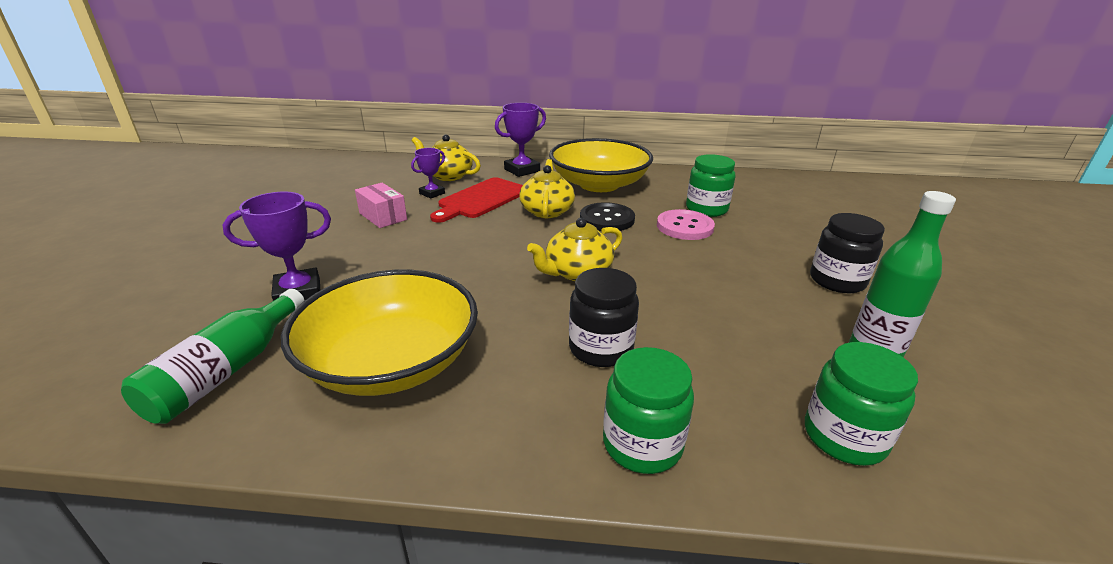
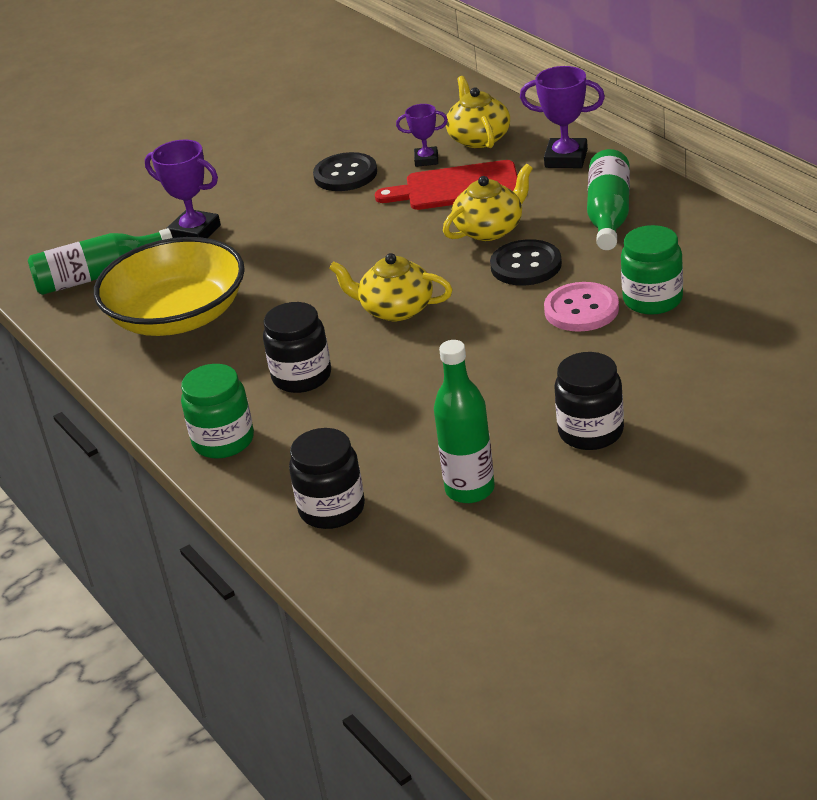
camera: 55 degrees right, 5 degrees up
(383, 216) = (345, 174): pink box -> black button
(599, 184) = (609, 214): yellow bowl -> green bottle
(844, 437) = (332, 509): green jar -> black jar

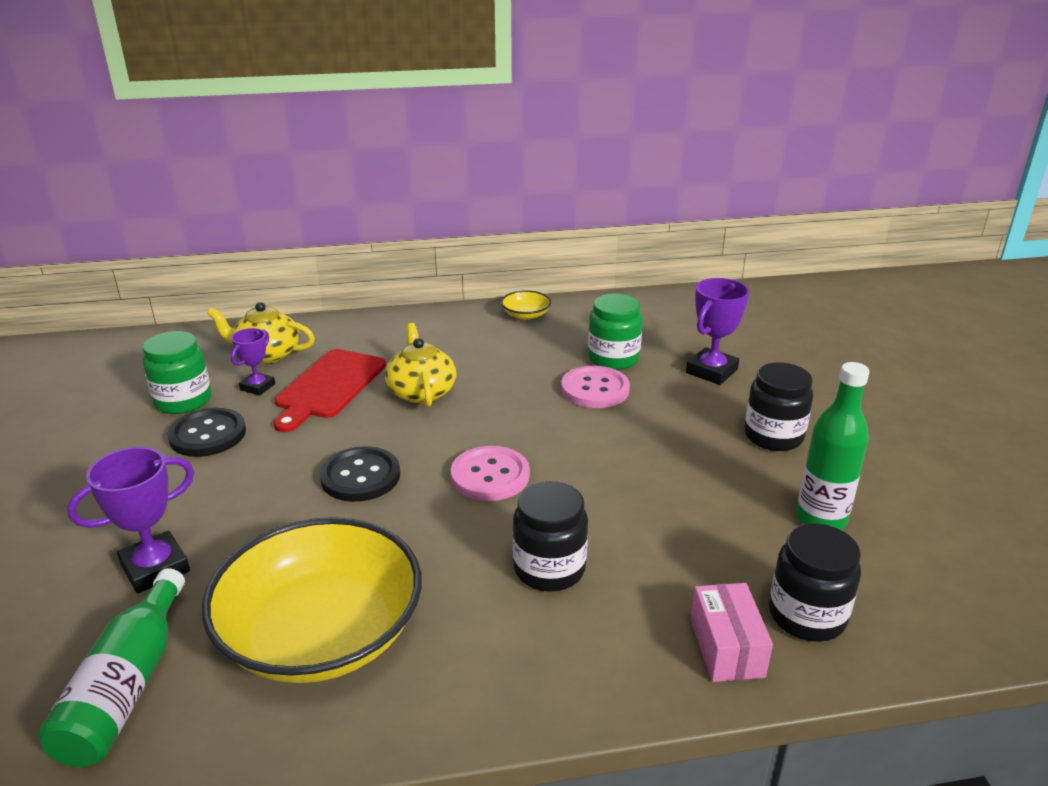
camera: 70 degrees left, 5 degrees down
(223, 441) = (624, 666): green jar -> green jar (183, 401)
(270, 479) = (726, 647): none -> pink box
(395, 309) = (490, 476): yellow teapot -> pink button
(526, 265) = (500, 393): black button -> black button (360, 476)
(566, 158) = (364, 330): purple trophy -> purple trophy (711, 371)
(609, 214) = (472, 339): green bottle -> none
(692, 221) = (526, 315): none -> yellow bowl

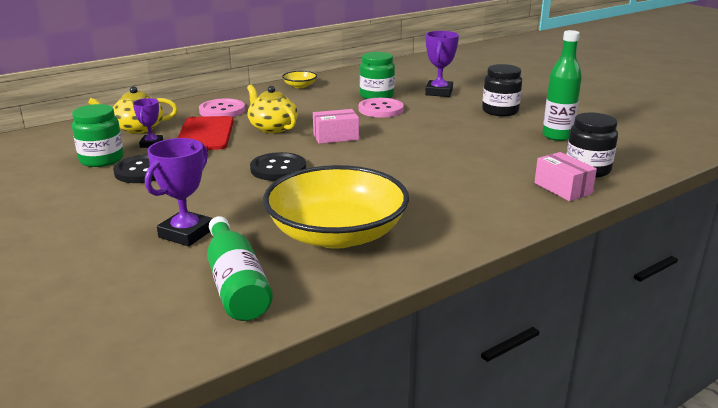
camera: 25 degrees left, 5 degrees down
(486, 432) = (335, 137): none -> pink box
(490, 476) = (360, 153): pink button -> pink button (222, 110)
(549, 569) = (439, 181): black jar -> none

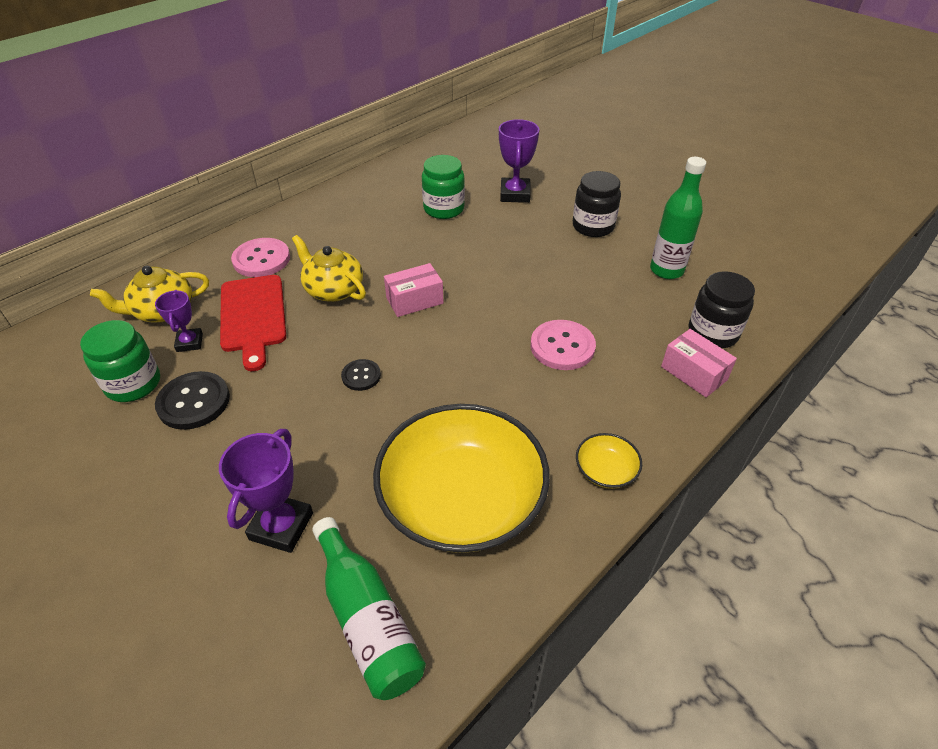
camera: 10 degrees left, 20 degrees up
(278, 169) = (361, 376): black button -> black button, size x0.58
(300, 86) = (346, 196): yellow bowl -> yellow bowl (605, 470)
(381, 109) = (455, 237): pink button -> pink button (562, 346)

